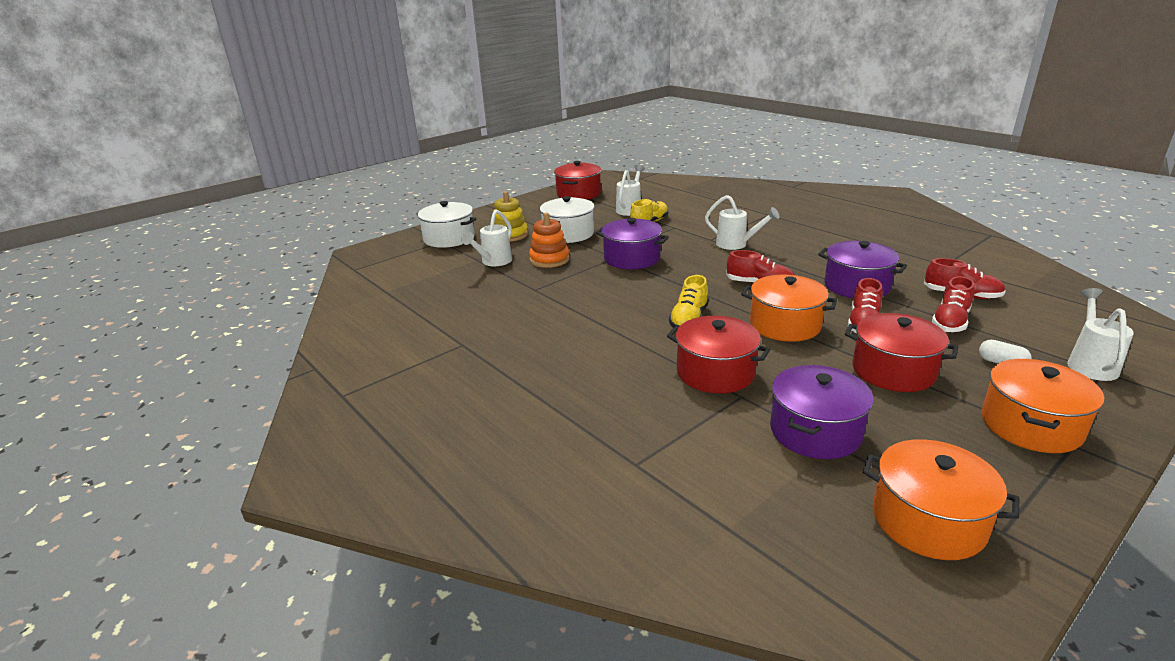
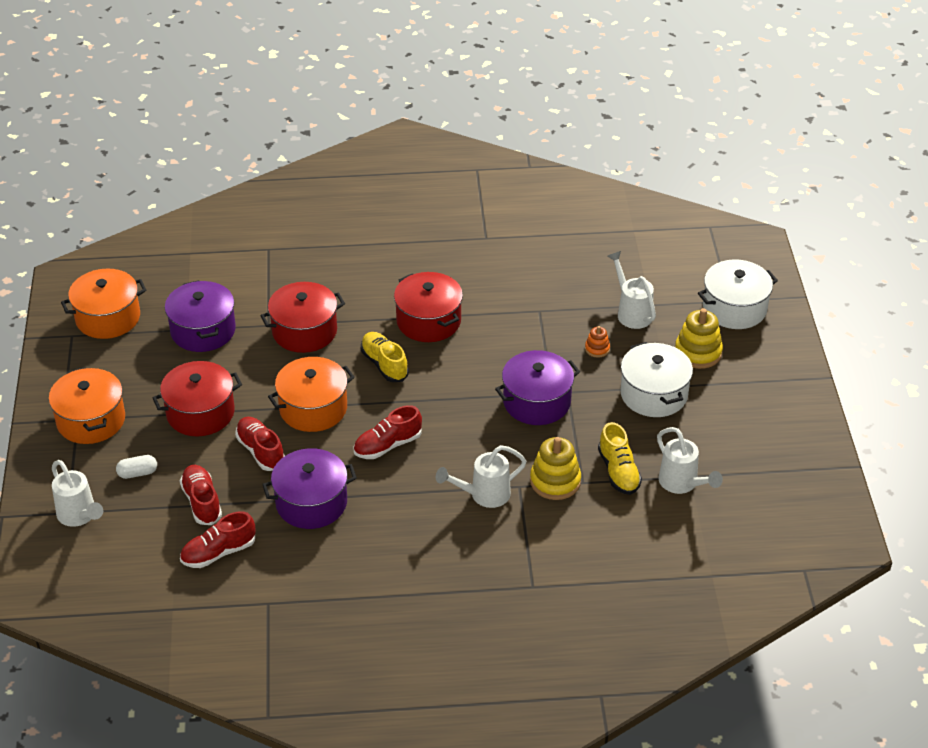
camera: 125 degrees right, 15 degrees up
(549, 259) = (597, 349): orange stacking toy -> orange stacking toy, size x0.53
(578, 194) = (791, 472): red pot -> red pot (428, 321)
(688, 233) = (555, 481): none -> yellow stacking toy

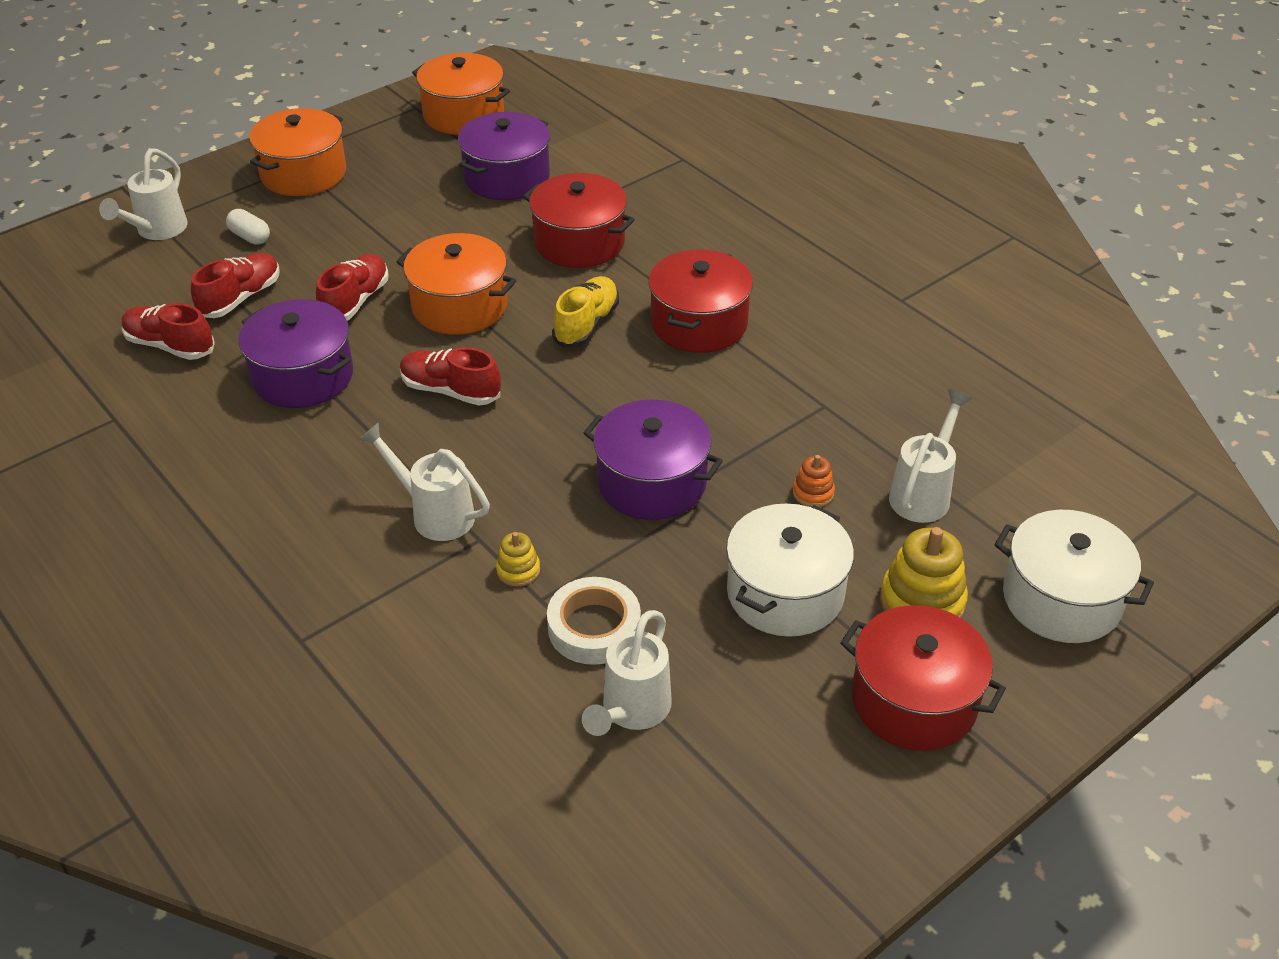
camera: 55 degrees right, 0 degrees up
(200, 412) = (378, 234): red pot -> red pot (914, 700)
(555, 481) = (518, 570): yellow stacking toy -> yellow stacking toy, size x0.53
(618, 471) = (594, 627): yellow shoe -> white tape

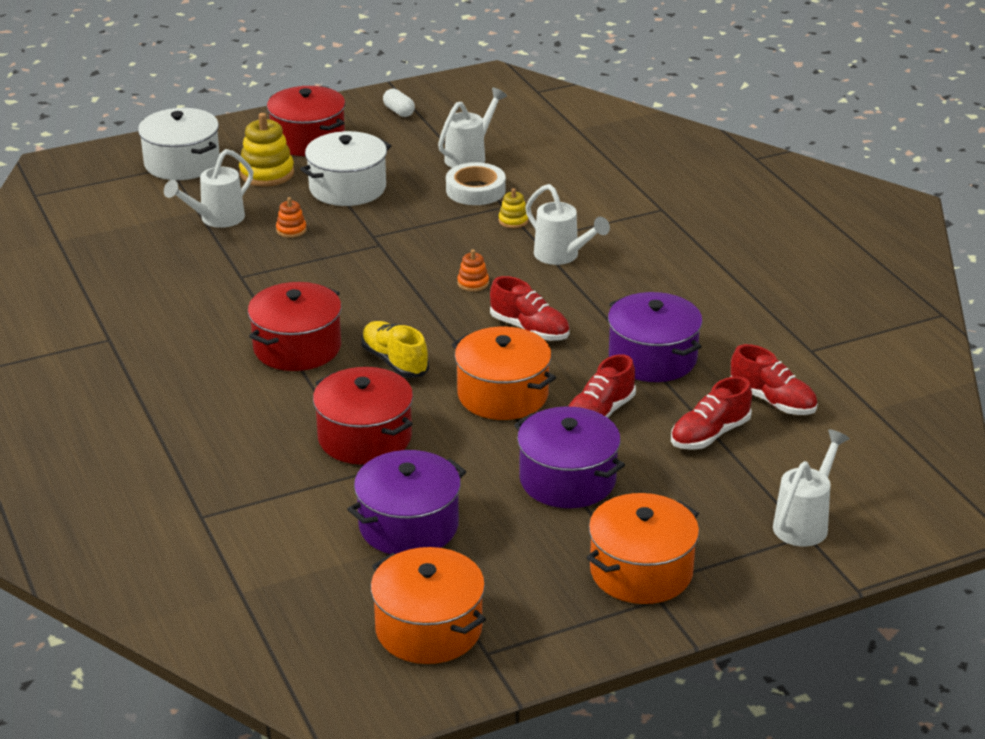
camera: 165 degrees left, 10 degrees down
(250, 237) = (702, 499): white capsule -> white capsule (399, 111)
(538, 446) = (473, 283): none -> orange stacking toy
(586, 324) = (395, 362): yellow shoe -> yellow shoe turned 105 degrees clockwise
(651, 482) = (400, 251): purple pot -> purple pot (567, 479)

